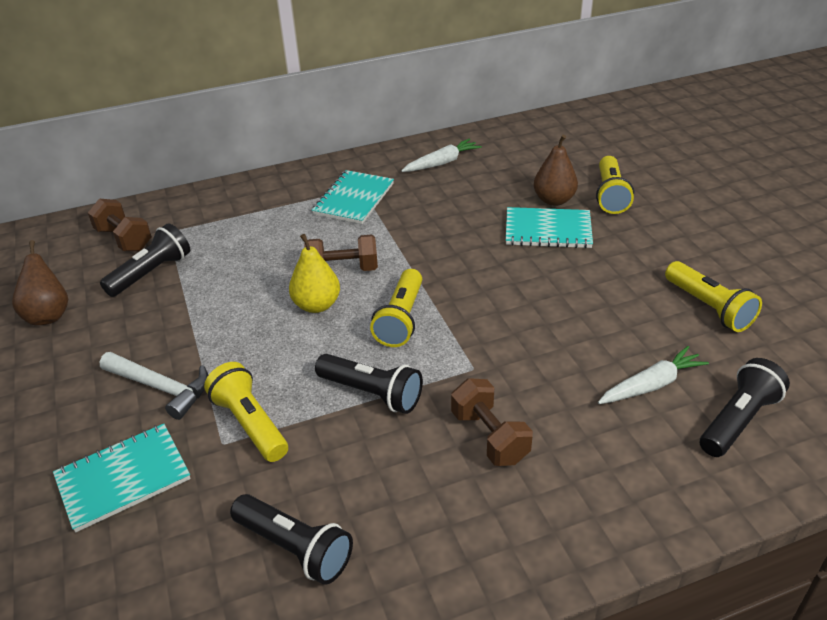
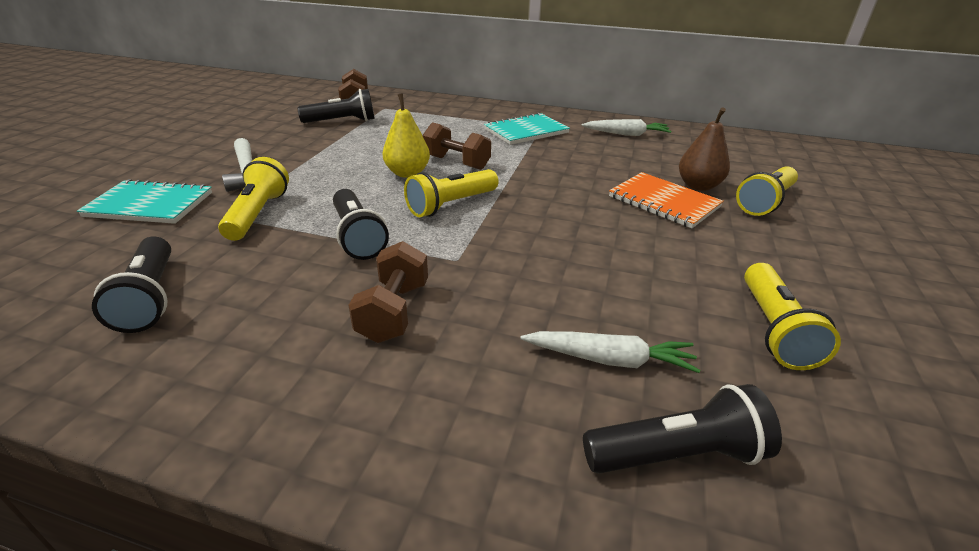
camera: 35 degrees right, 5 degrees down
(48, 315) = (261, 119): brown pear -> none
(548, 230) = (663, 202): turquoise notebook -> orange notebook

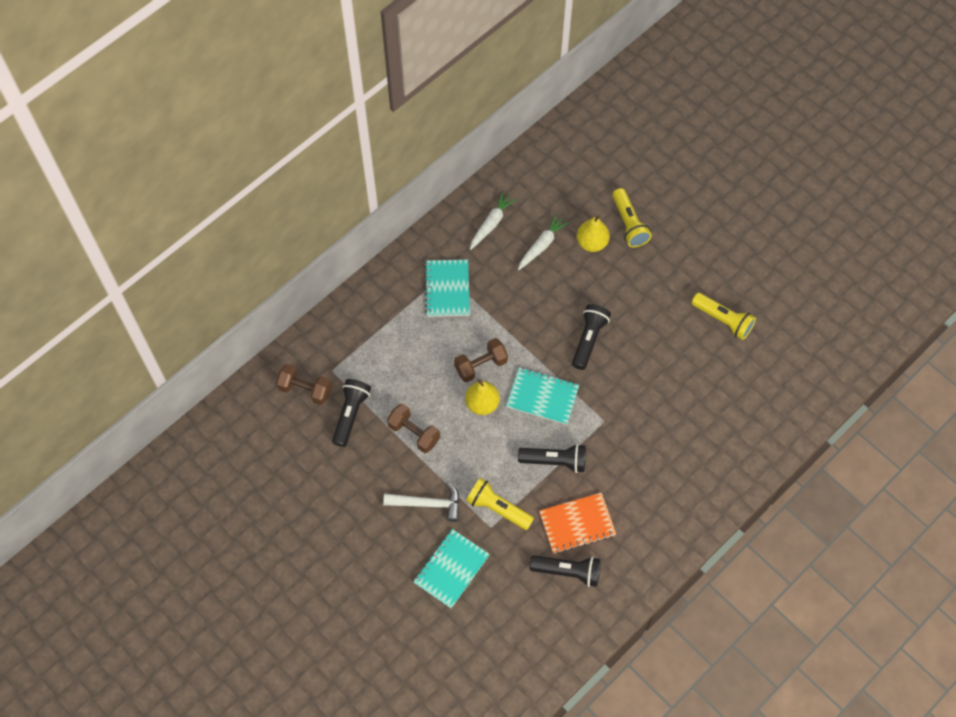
camera: 60 degrees left, 30 degrees up
(394, 312) = (634, 467): brown dumbbell -> brown dumbbell (414, 433)
(451, 205) = (542, 397): yellow flashlight -> turquoise notebook
(610, 359) = (707, 397): white carrot -> white carrot (541, 245)
(663, 202) = (600, 278): orange notebook -> orange notebook (577, 524)
(677, 454) = (759, 406): black flashlight -> black flashlight (588, 340)
(698, 186) = (592, 243): brown pear -> yellow pear

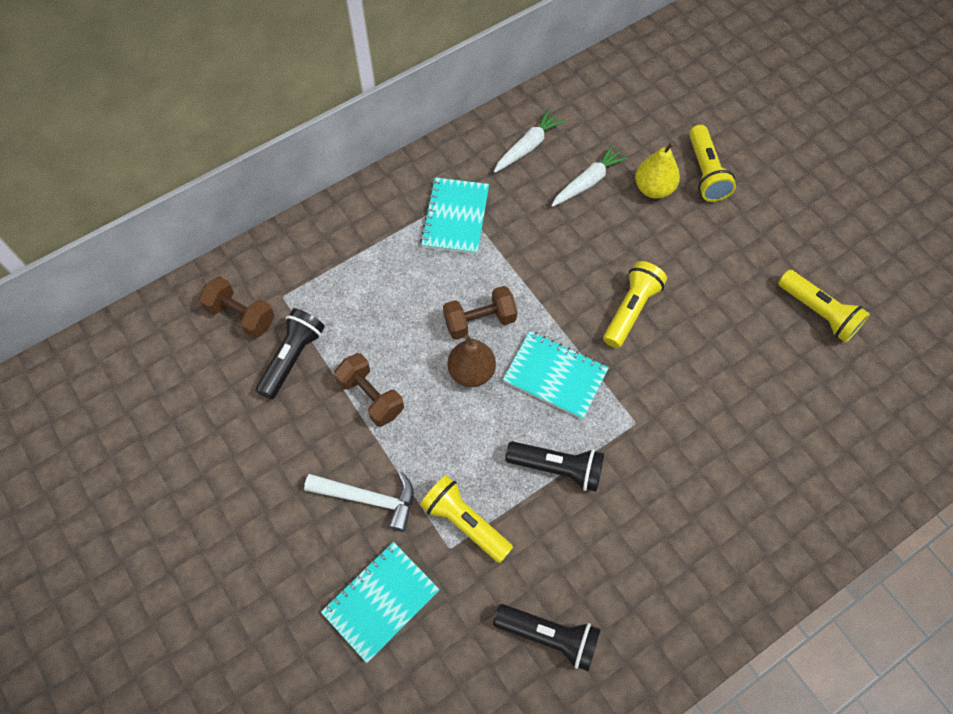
camera: 10 degrees right, 0 degrees up
(482, 404) = (471, 372): yellow pear -> brown pear
(577, 524) = (574, 565): orange notebook -> none
(588, 340) = (630, 310): black flashlight -> yellow flashlight

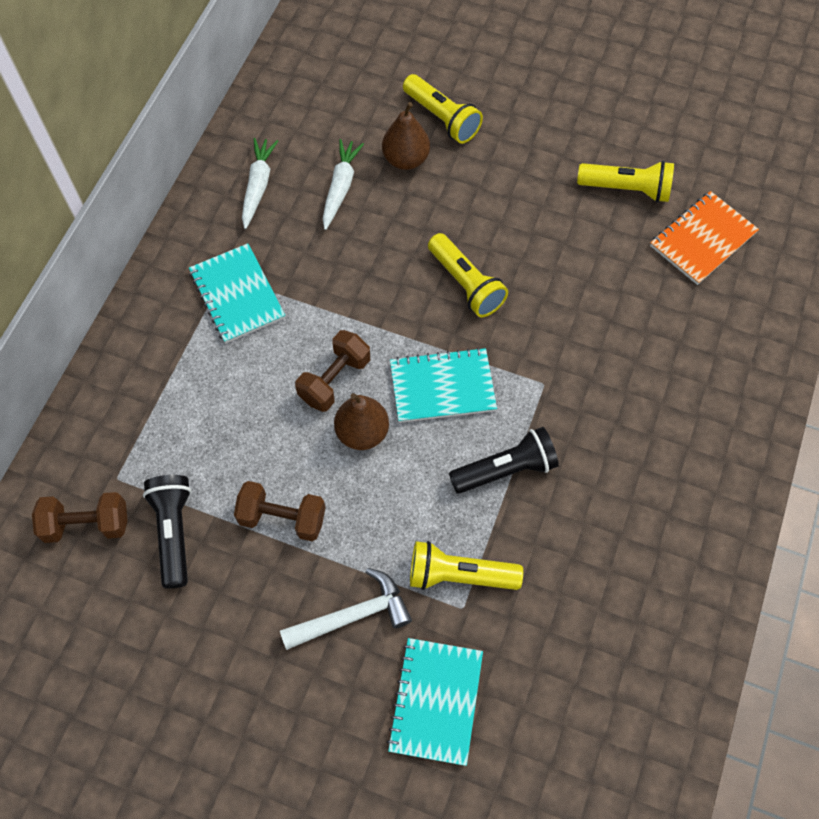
camera: 35 degrees left, 0 degrees up
(549, 636) = (607, 623): black flashlight -> none
(630, 310) = (466, 284): yellow flashlight -> yellow flashlight turned 150 degrees clockwise
(653, 188) = (406, 159): yellow pear -> brown pear
(854, 390) = (702, 239): none -> orange notebook

